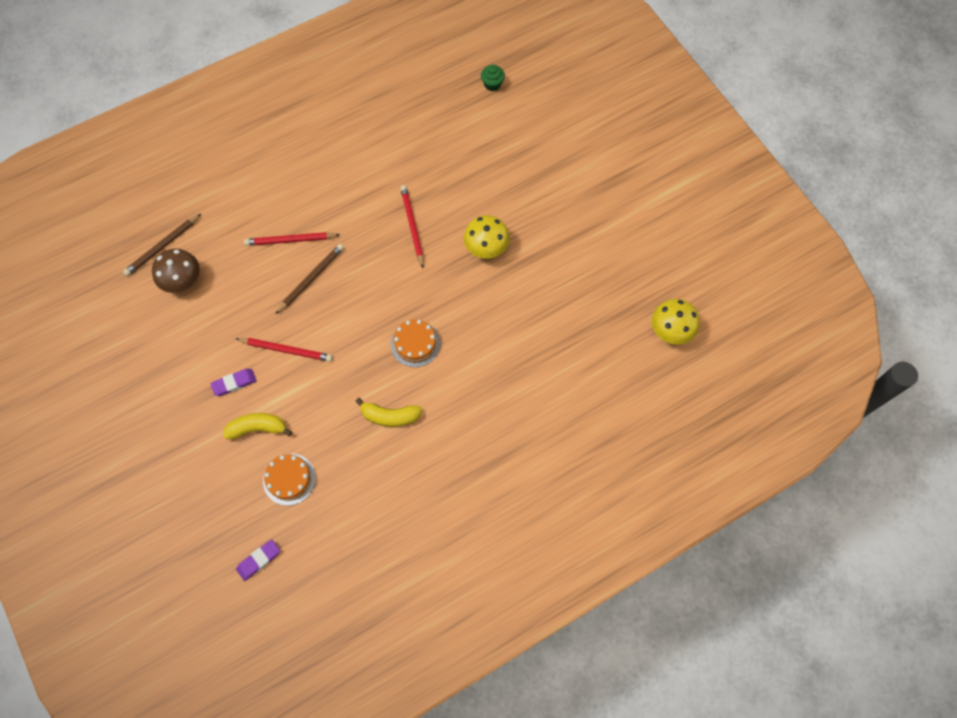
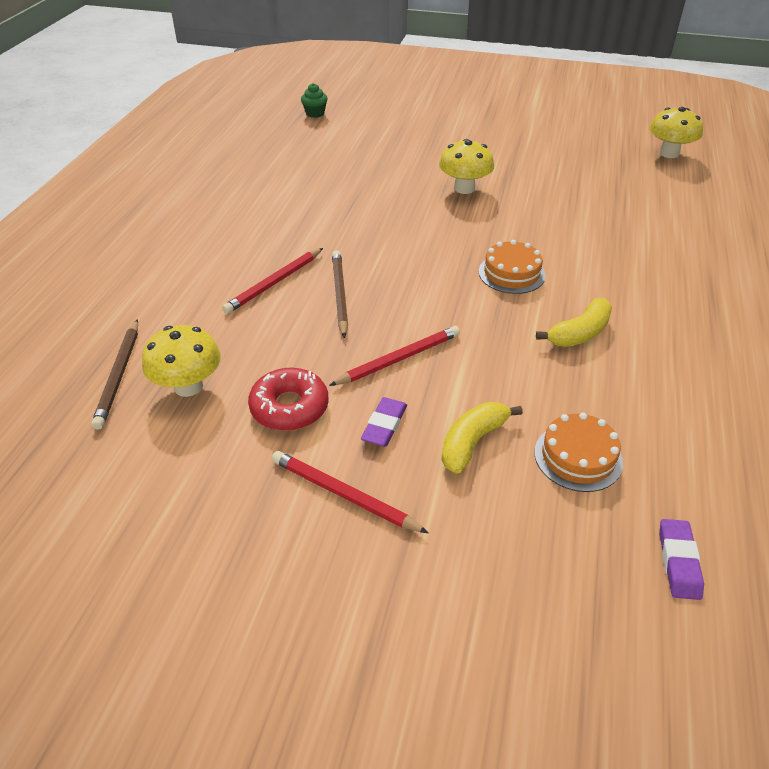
camera: 45 degrees left, 25 degrees down
(183, 281) = (188, 386): brown mushroom -> yellow mushroom
(209, 334) = (289, 407): none -> red donut
(412, 226) = (380, 210): red pencil -> red pencil (344, 494)

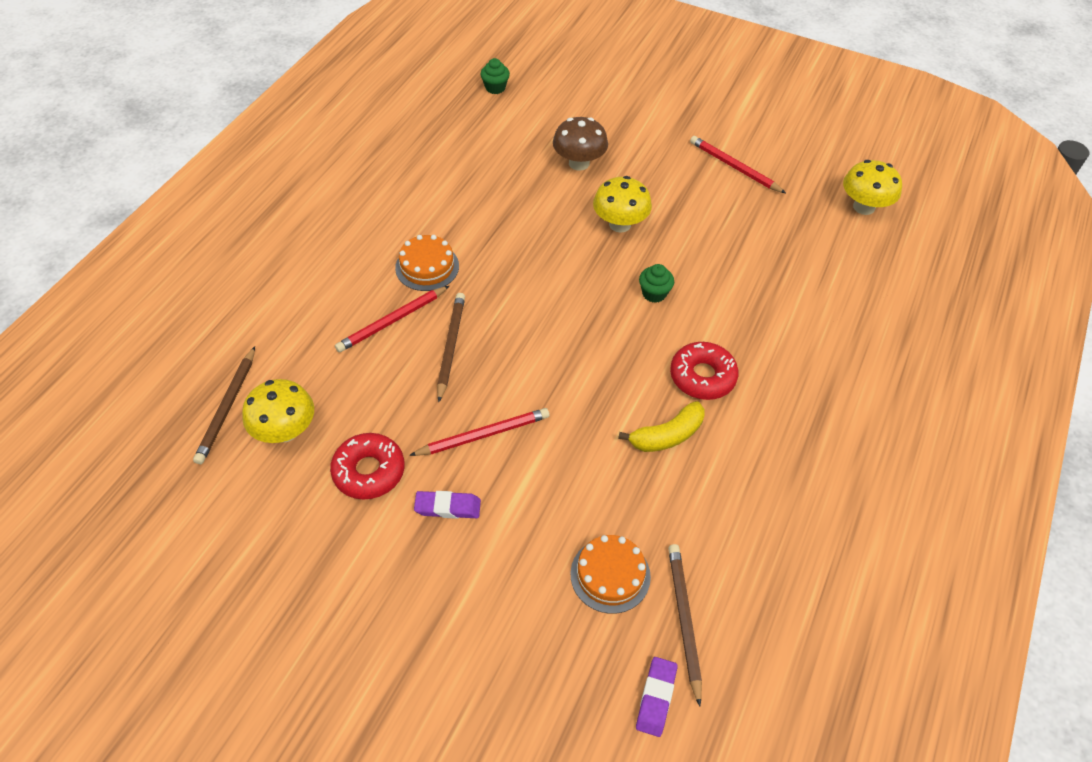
camera: 10 degrees right, 10 degrees up
(344, 494) = (391, 573): red pencil -> red pencil (734, 167)
(384, 425) = (448, 507): purple eraser -> purple eraser turned 60 degrees clockwise
(409, 153) = (579, 163): none -> brown mushroom
(472, 442) = (520, 541): yellow banana -> none
(511, 273) = (628, 348): orange cake -> orange cake (427, 267)
(517, 231) = (654, 293): none -> green cupcake
(591, 284) = (702, 376): none -> red donut
(672, 484) = (684, 620): none -> brown pencil

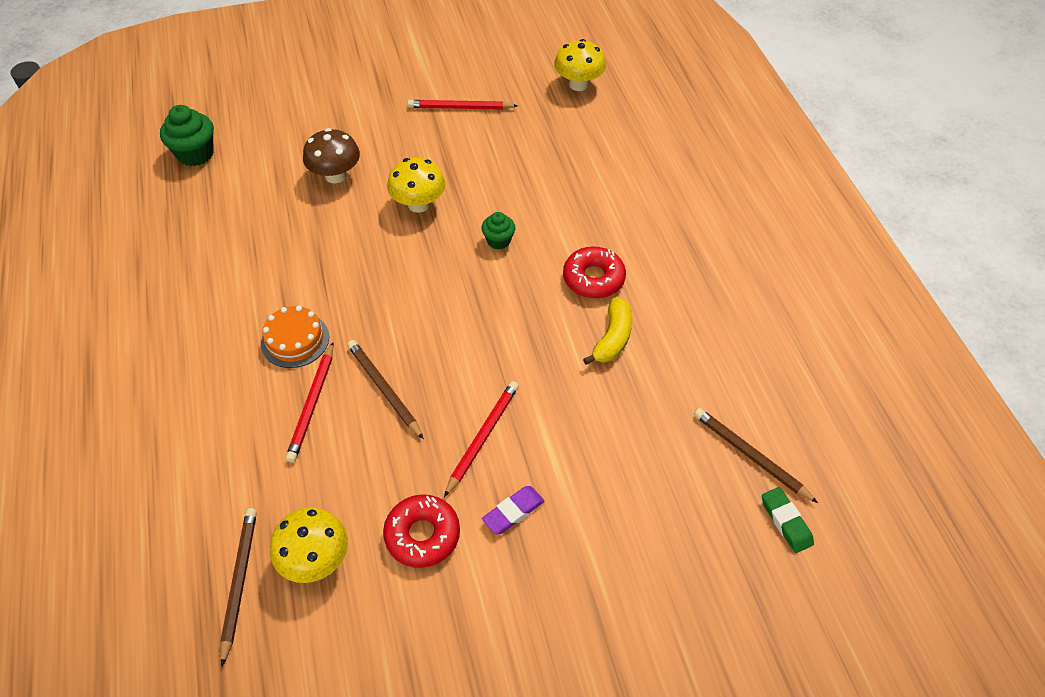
camera: 40 degrees left, 0 degrees up
(227, 407) = (239, 582): brown pencil -> brown pencil turned 150 degrees counterclockwise
(495, 88) = (195, 154): green cupcake -> green cupcake, size x1.65
(610, 575) = (675, 465): orange cake -> none
(656, 698) = (786, 522): purple eraser -> green eraser

